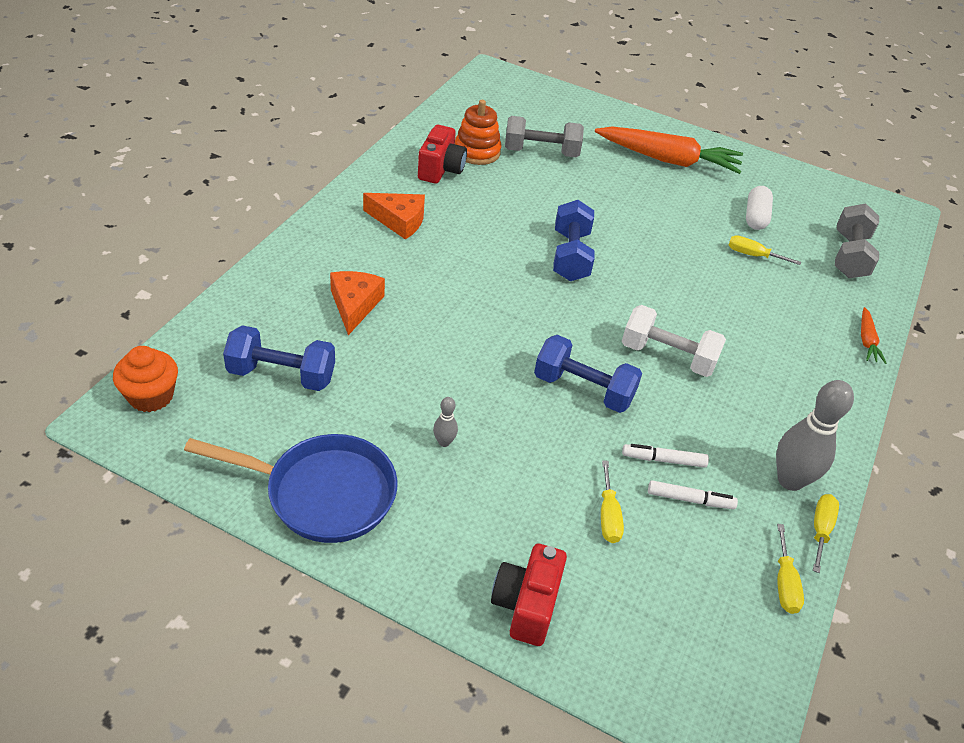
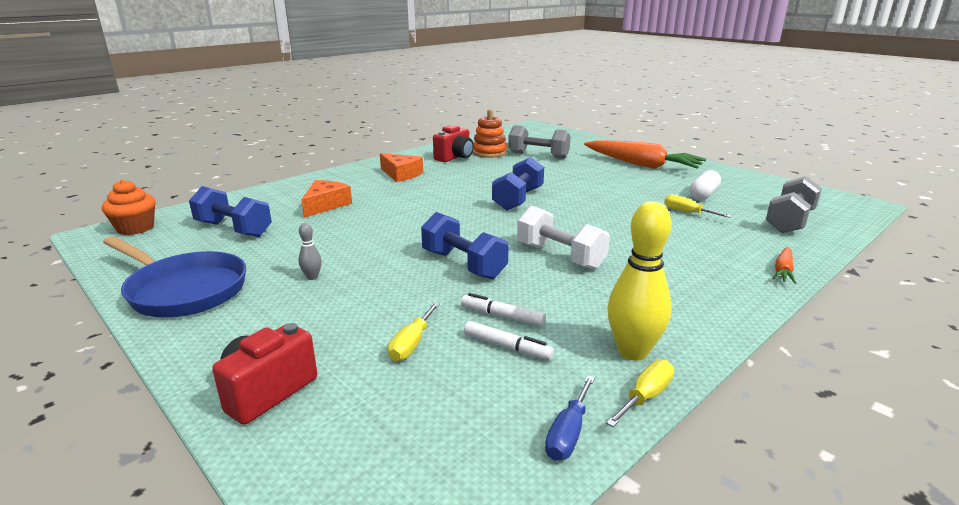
camera: 25 degrees right, 20 degrees down
(784, 583) = (568, 433): yellow screwdriver -> blue screwdriver
(790, 480) = (632, 351): grey bowling pin -> yellow bowling pin

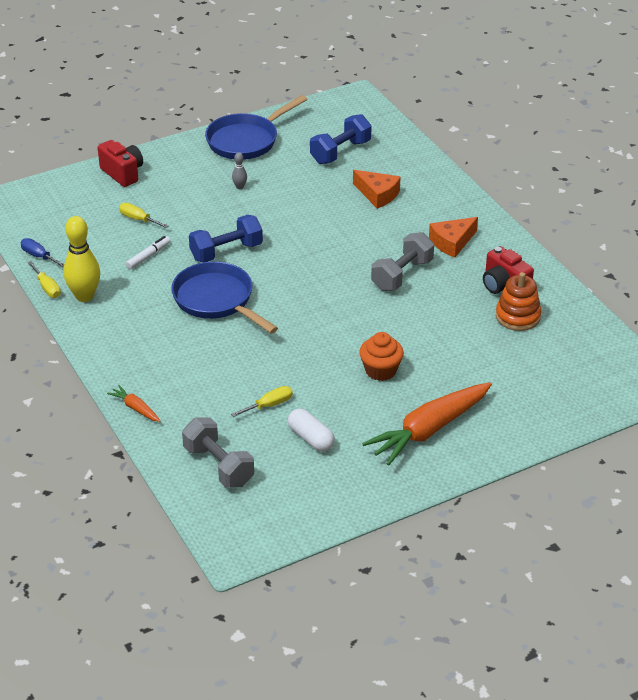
camera: 105 degrees right, 15 degrees up
(135, 228) = (361, 110): orange cupcake -> orange cupcake (380, 370)
(507, 347) = (115, 252): white marker -> none
(518, 199) = (349, 305): blue dumbbell -> none
(538, 155) = (493, 354): grey dumbbell -> grey dumbbell (402, 275)
(560, 256) = (217, 300): white dumbbell -> blue pan

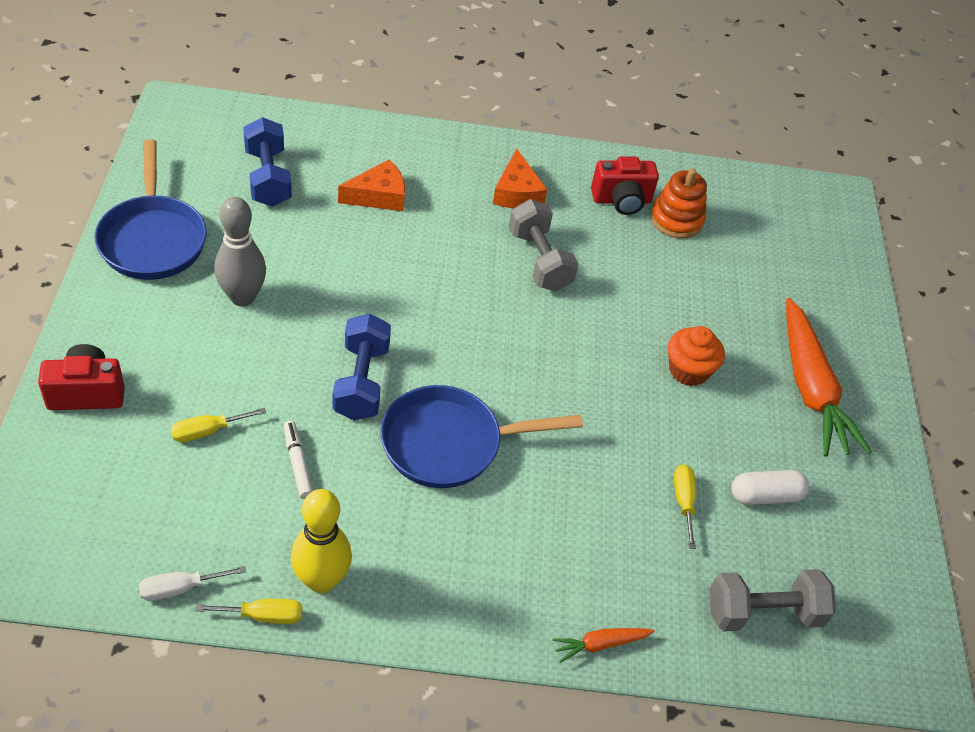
camera: 65 degrees left, 10 degrees up
(39, 256) = (180, 588): blue screwdriver -> white screwdriver
(240, 187) = (242, 297): grey bowling pin -> grey bowling pin, size x2.19

